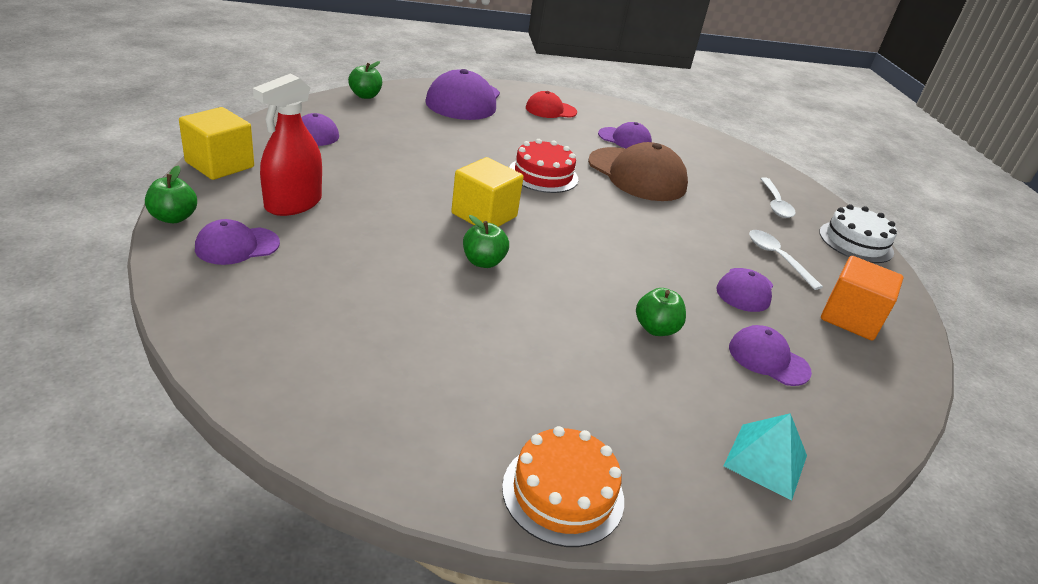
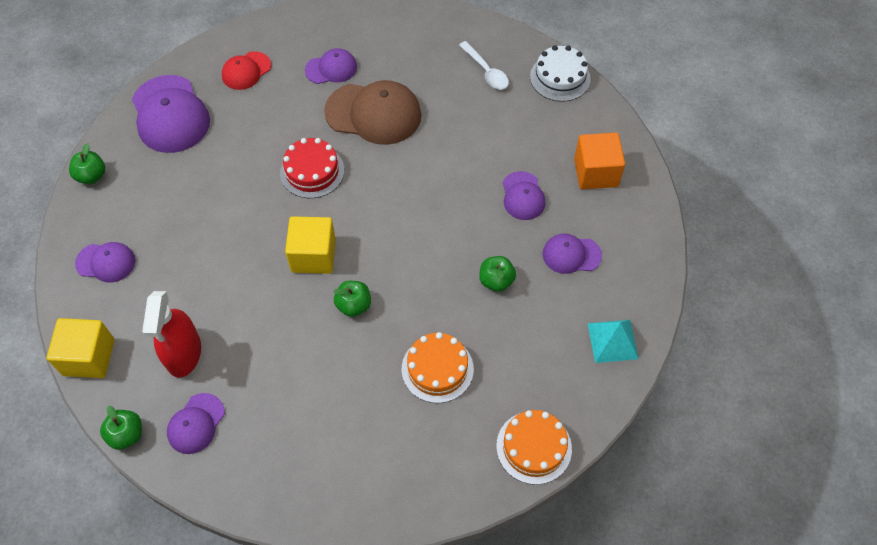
camera: 30 degrees left, 25 degrees up
(517, 352) = (437, 369): none -> orange cake
(777, 258) = (522, 142): white spoon -> none

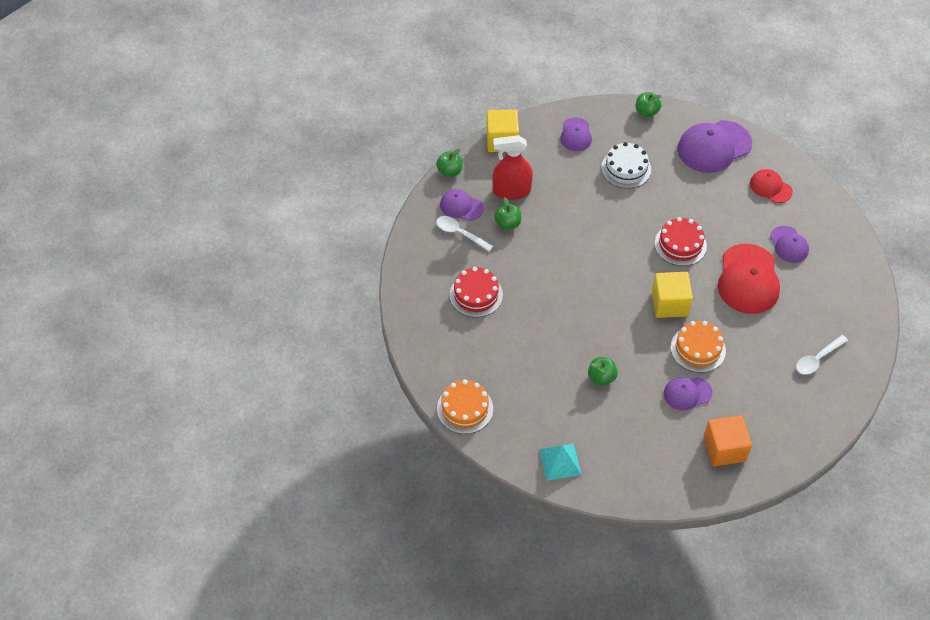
camera: 85 degrees right, 5 degrees down
(244, 429) = (460, 233): none -> white spoon
(313, 255) = (603, 255): yellow cube -> yellow cube (669, 304)
(353, 417) = (476, 295): none -> red cake
(354, 305) = (564, 285): green apple -> green apple (507, 224)
(373, 113) = (748, 279): brown cap -> red cap
(437, 369) = (519, 343): orange cake -> orange cake (698, 349)
(560, 77) = (826, 418): white cake -> white cake (626, 168)
(571, 255) = (635, 431): purple cap -> none

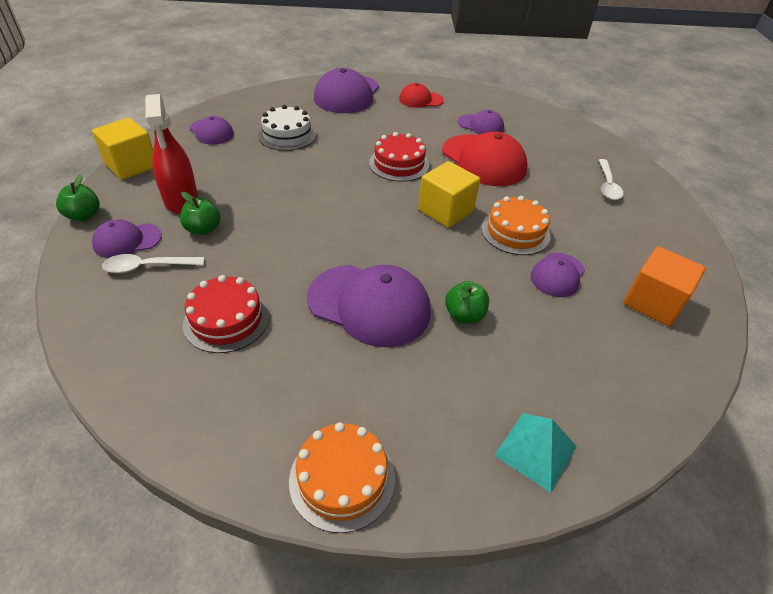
camera: 45 degrees left, 10 degrees down
(511, 191) = (181, 200): red spray bottle -> red spray bottle turned 60 degrees counterclockwise
(556, 336) = (369, 305): none -> purple cap
(646, 112) = (264, 95): green apple -> none

